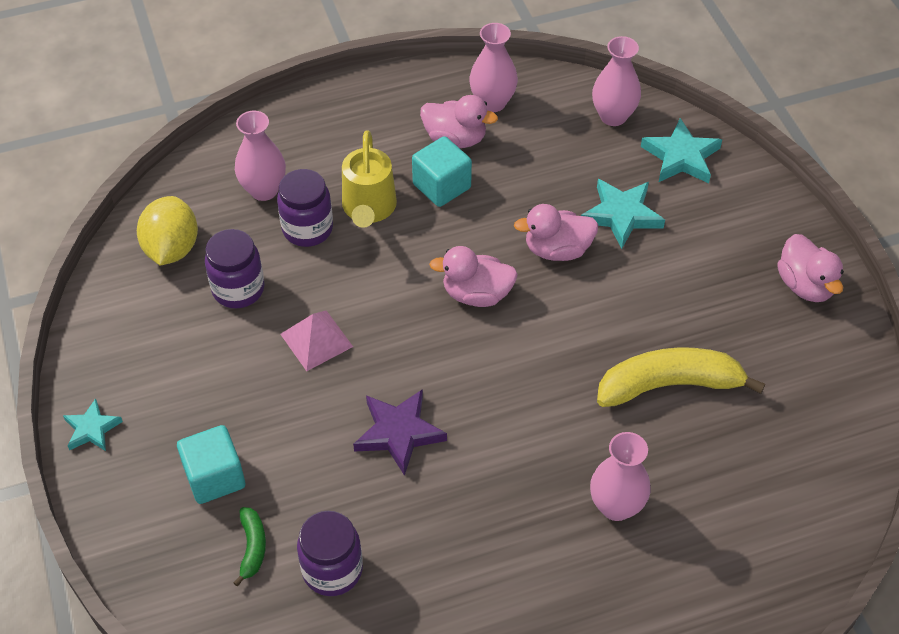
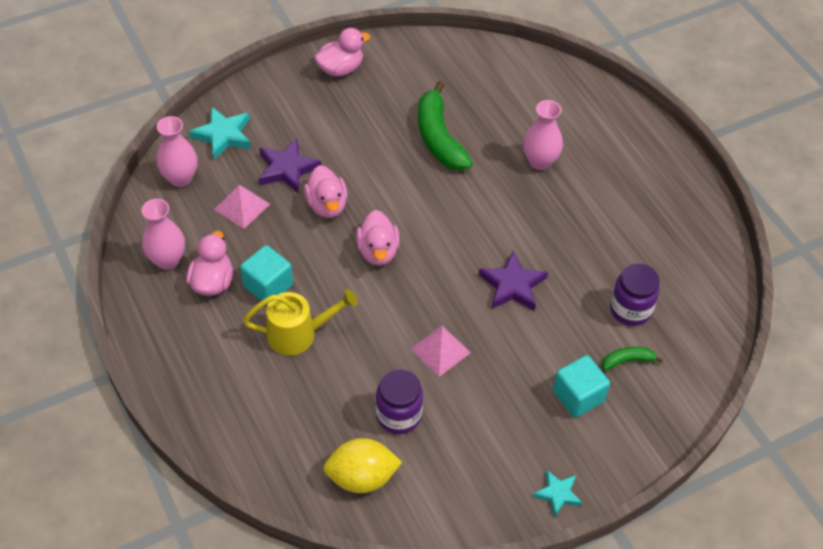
camera: 100 degrees left, 0 degrees up
(264, 190) = (285, 417): pink vase -> none
(307, 229) = (326, 375): purple jar -> none
(564, 169) = (242, 206): none -> pink pyramid
(621, 215) = (287, 169): turquoise star -> purple star
(669, 385) = (439, 138): yellow banana -> green banana

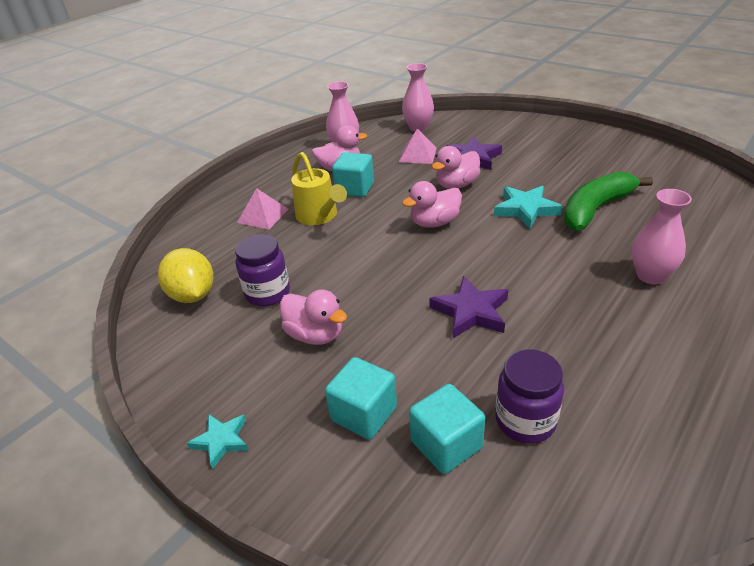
camera: 70 degrees right, 15 degrees down
(223, 135) = (473, 127): turquoise star -> turquoise star (525, 209)
(340, 69) = (600, 144): pink duck -> pink duck (315, 335)
(440, 350) = (355, 292): pink pyramid -> pink pyramid (262, 216)
(627, 361) = (446, 444): green banana -> turquoise cube

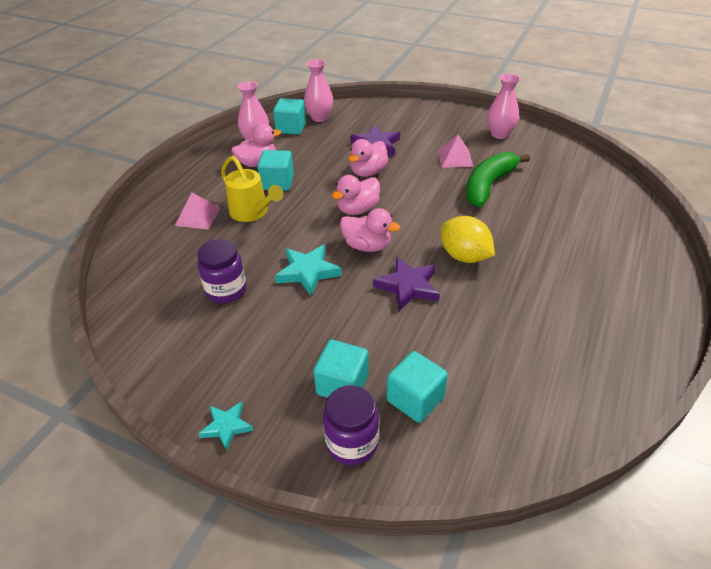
camera: 15 degrees left, 5 degrees up
(193, 295) = (155, 300): yellow lemon -> yellow lemon (464, 256)
(315, 335) = (281, 323): pink duck -> pink duck (367, 246)
(385, 136) = (291, 128): none -> turquoise cube
(418, 155) = (326, 145): pink pyramid -> pink pyramid (455, 158)
(525, 209) = (432, 190): turquoise star -> turquoise star (308, 272)
(525, 421) = (471, 371): purple jar -> purple jar (352, 443)
(650, 276) = (541, 240): pink vase -> pink vase (499, 134)

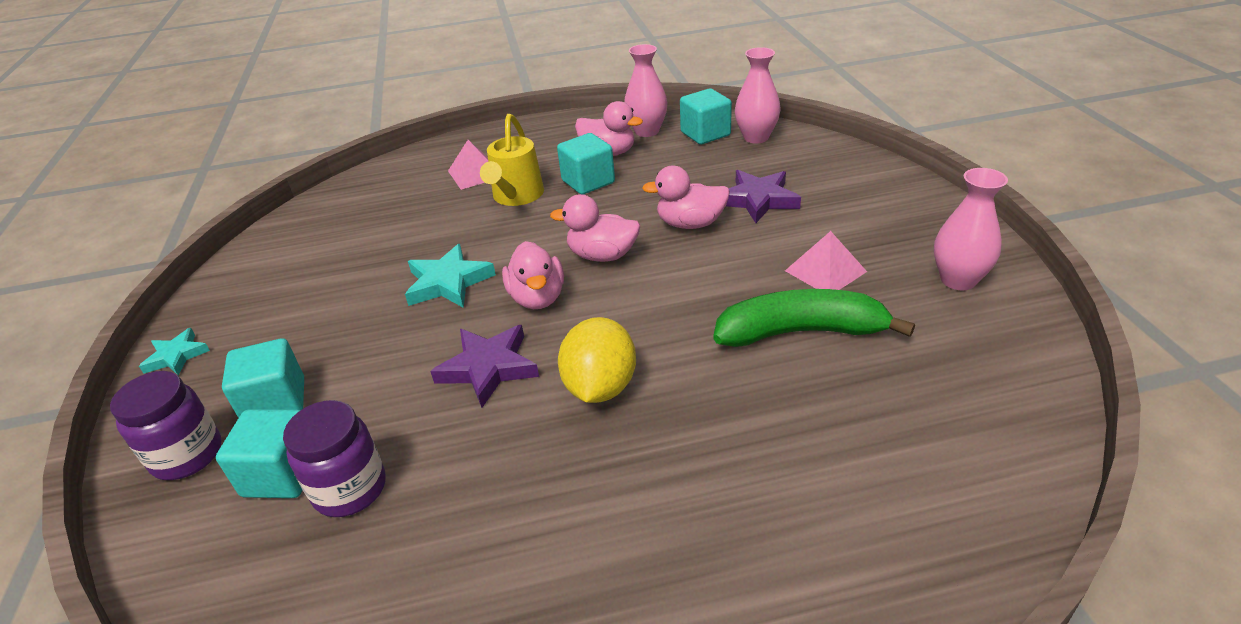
camera: 55 degrees right, 5 degrees down
(226, 290) = (373, 250): purple jar -> purple jar (350, 489)

